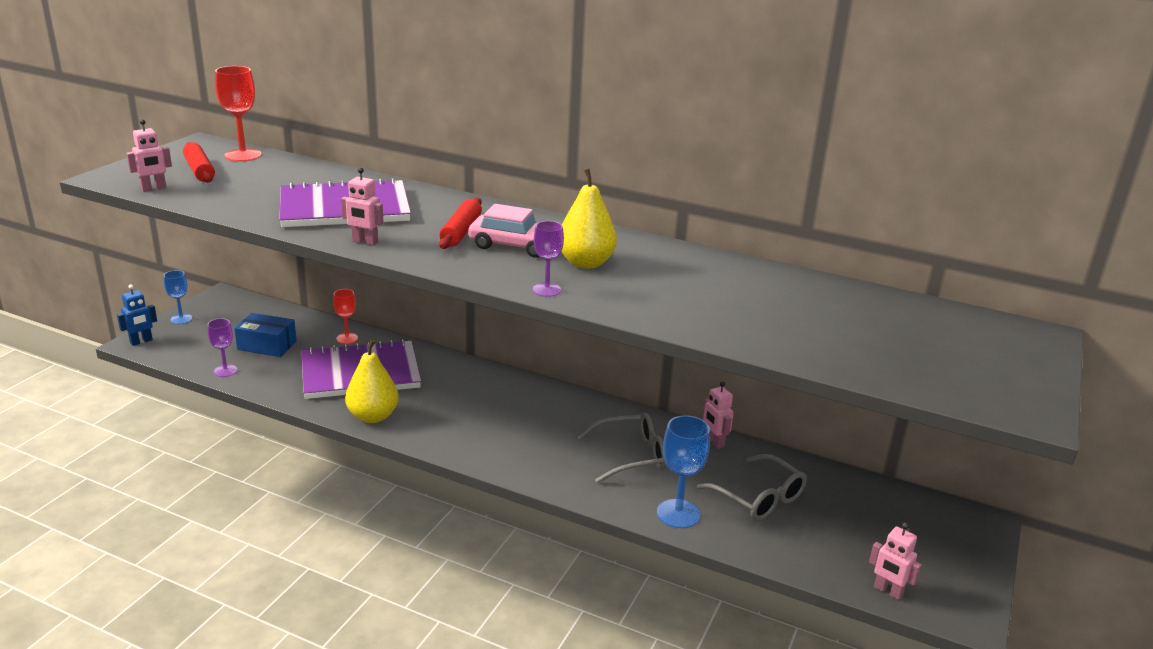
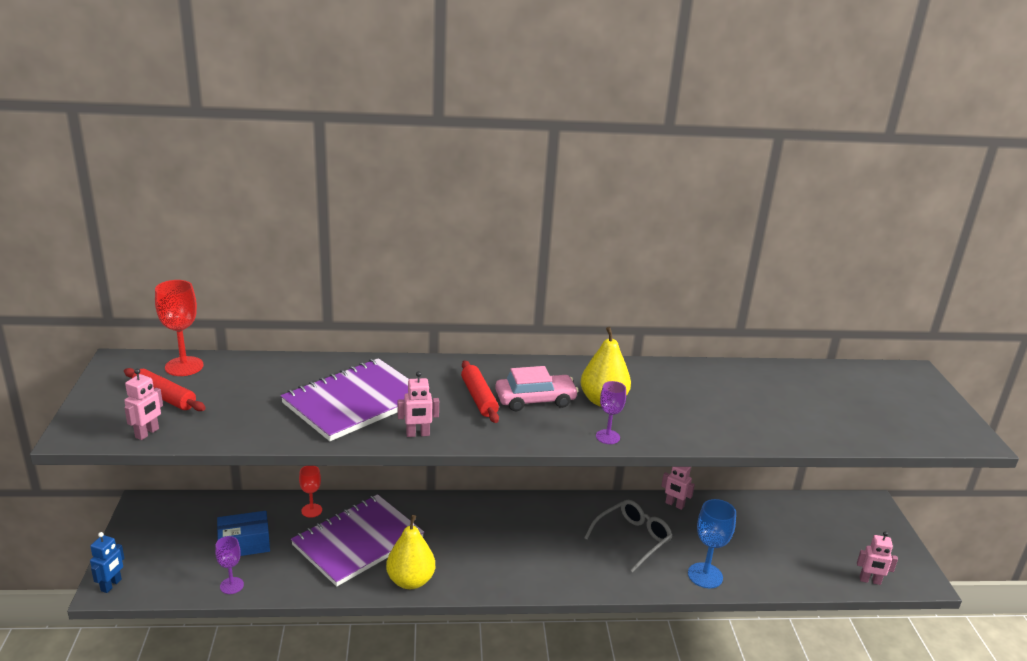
camera: 30 degrees left, 0 degrees up
(181, 319) = (128, 545): blue goblet -> none
(759, 498) = (741, 540): grey glasses -> none

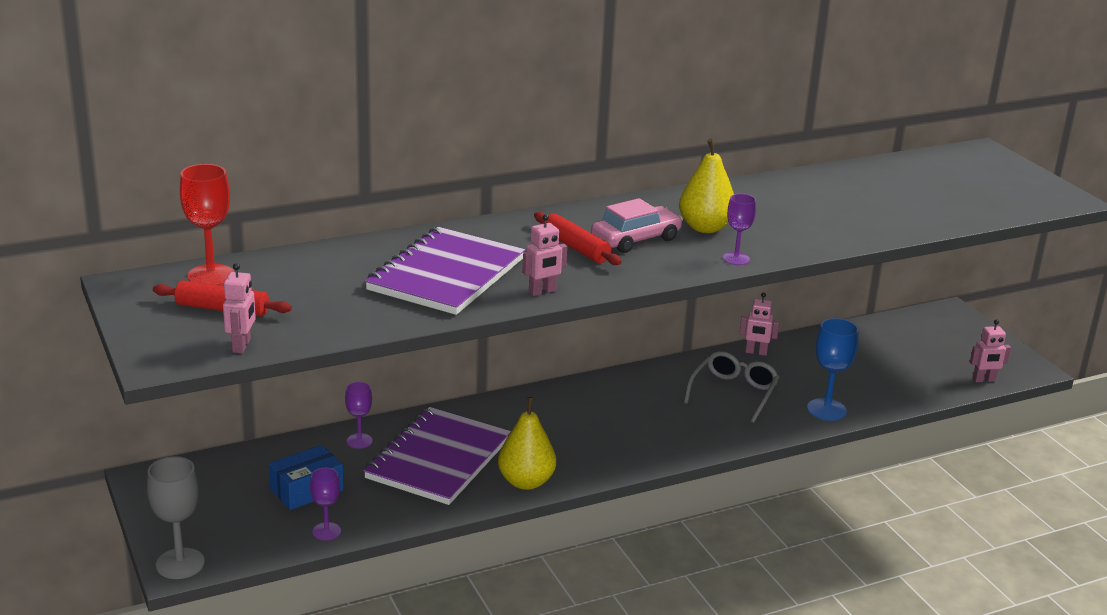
camera: 20 degrees left, 0 degrees up
(111, 585) = (180, 564): blue robot -> grey goblet
(311, 510) = (359, 441): red goblet -> purple goblet

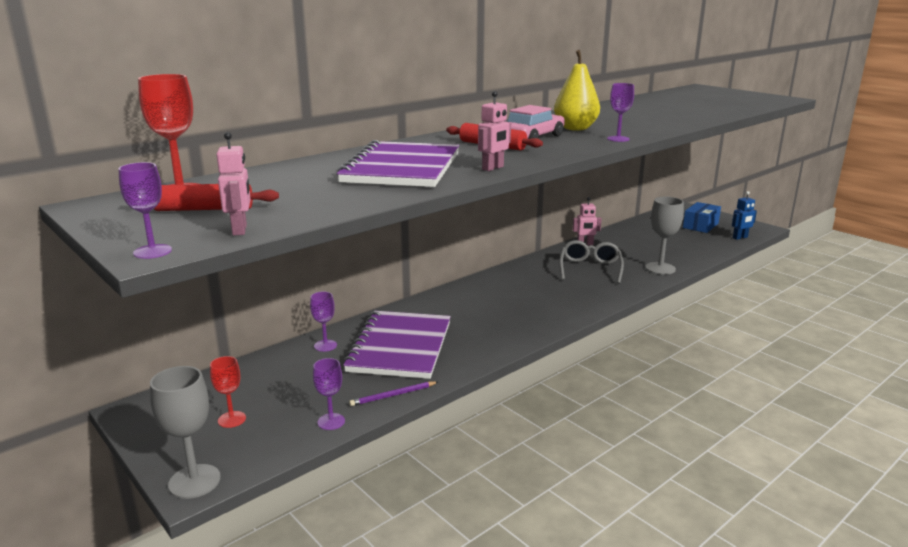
camera: 15 degrees left, 5 degrees down
(159, 361) = (152, 251): none -> purple goblet
(233, 508) = (232, 419): none -> red goblet
(306, 490) = (296, 391): blue box -> blue box (700, 225)
(401, 516) = (393, 395): none -> purple pencil
(526, 482) = (482, 350): yellow pear -> none
(826, 410) = (660, 268): blue goblet -> grey goblet
(984, 380) = (740, 237): pink robot -> blue robot

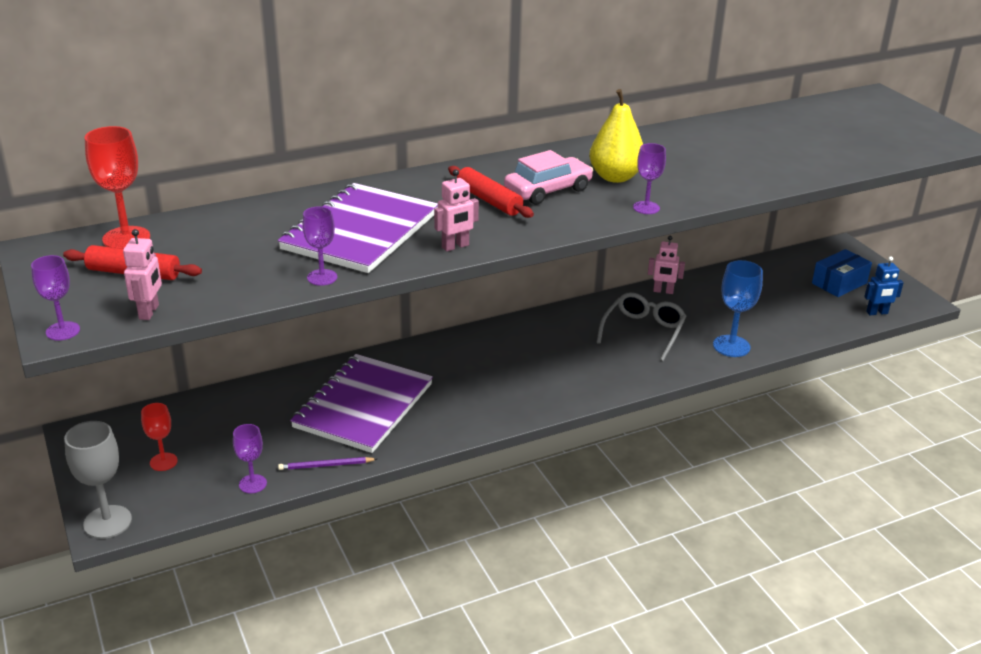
camera: 15 degrees right, 10 degrees up
(325, 345) = (288, 389): purple goblet -> purple goblet (322, 277)
(660, 268) = (731, 346): grey goblet -> blue goblet

